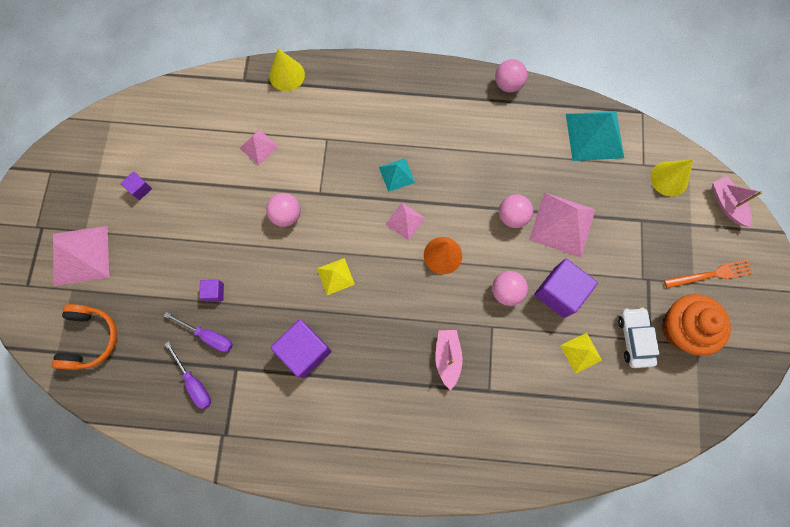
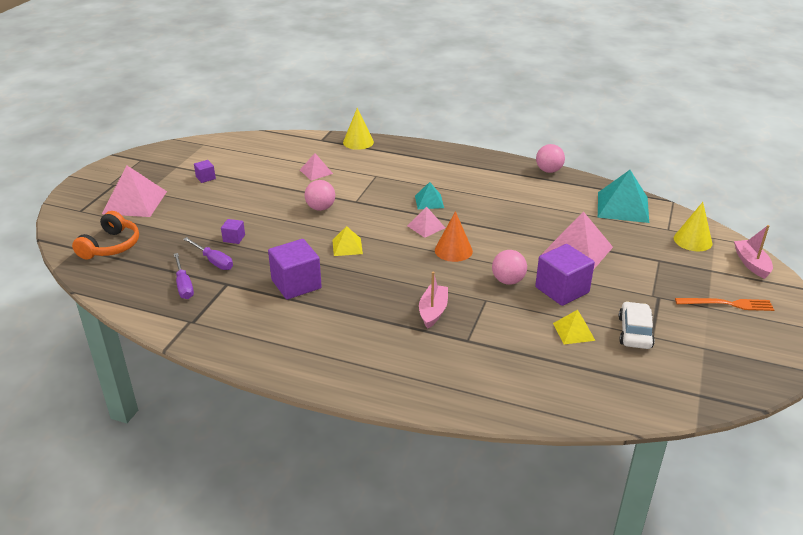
camera: 15 degrees right, 40 degrees down
(512, 216) = (529, 239): pink ball -> none
(682, 328) = (689, 334): orange cupcake -> none

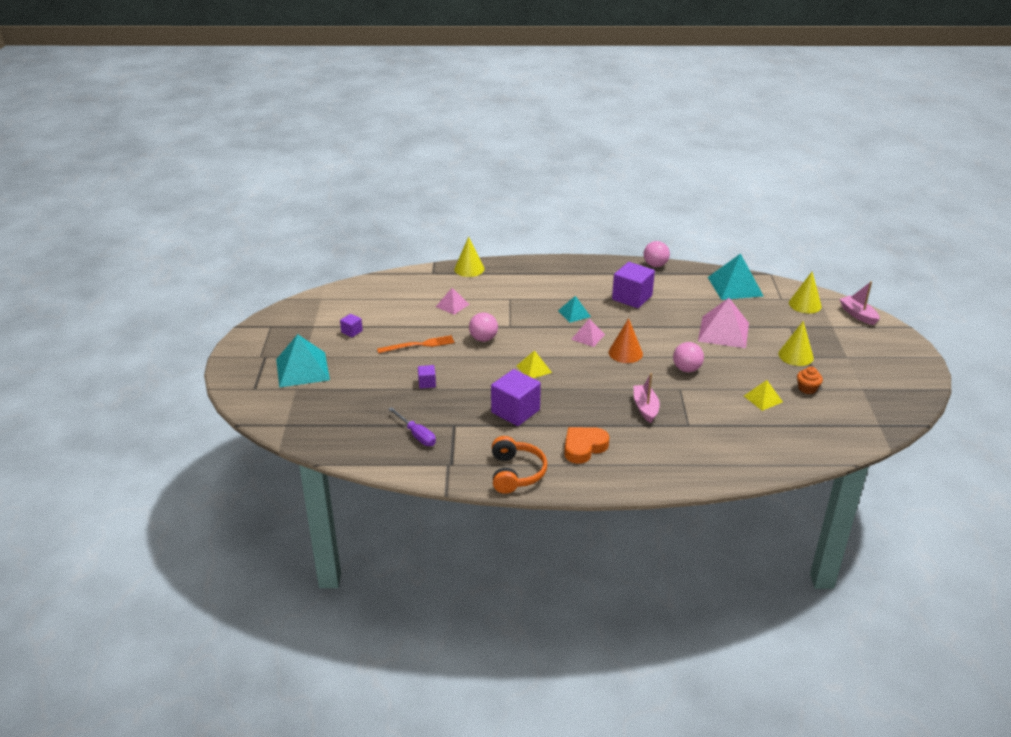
camera: 20 degrees left, 0 degrees up
(111, 246) = (316, 415): orange headphones -> orange headphones (516, 473)
(135, 202) = (302, 369): pink pyramid -> turquoise pyramid
(213, 261) = (425, 408): purple screwdriver -> none
(337, 337) = (584, 447): none -> orange heart
(562, 290) = (733, 367): purple cube -> purple cube (632, 298)
(635, 332) = (807, 388): white car -> orange cupcake
(645, 293) = (796, 355): none -> yellow cone
(727, 304) = (859, 351): orange fork -> orange fork (419, 345)

